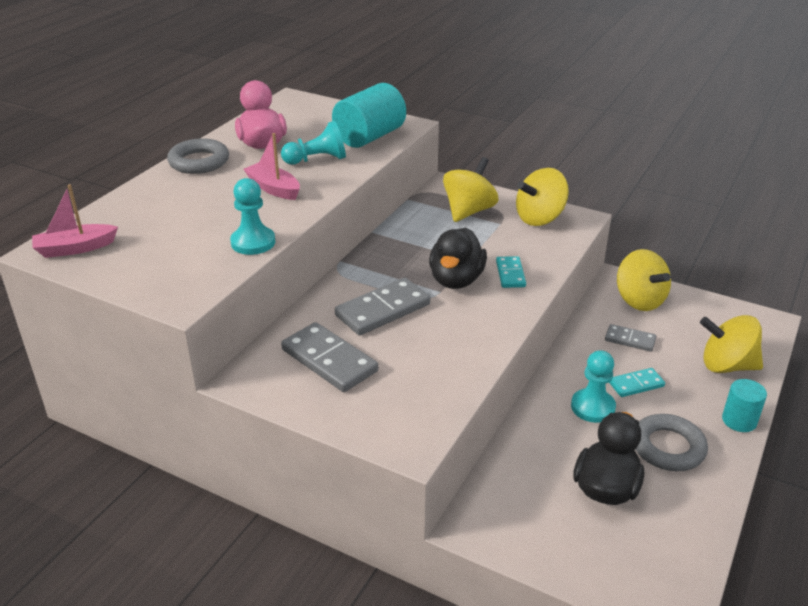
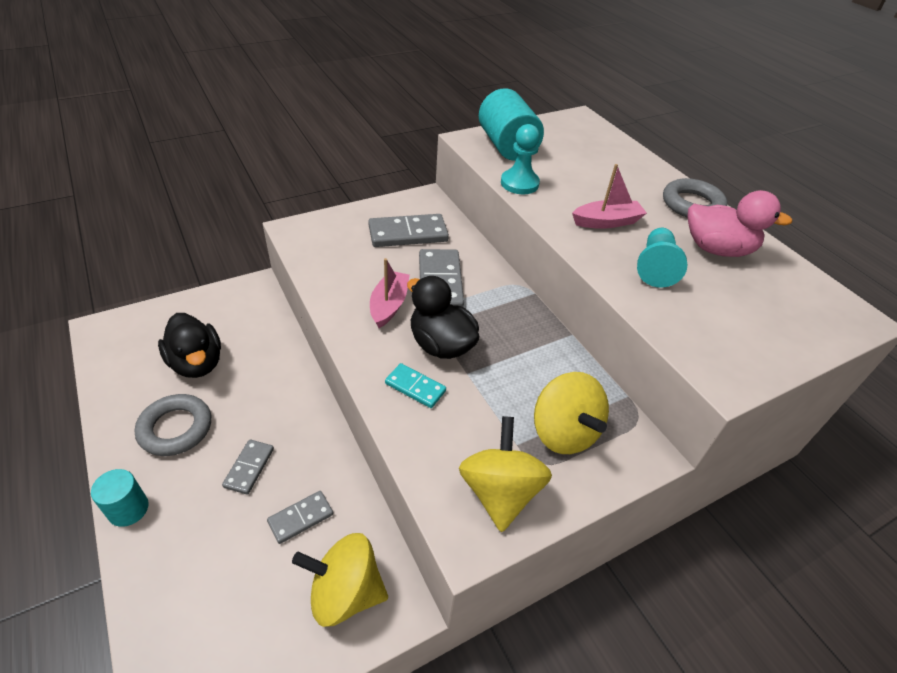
camera: 120 degrees right, 10 degrees up
(75, 248) = (575, 126): pink boat -> pink boat (389, 305)
(369, 137) = (698, 328): turquoise cylinder -> turquoise cylinder (507, 146)
(592, 407) = (263, 415): turquoise pawn -> none
(636, 384) = (249, 468): turquoise domino -> grey domino
(726, 366) = (180, 576): yellow spinning top -> none

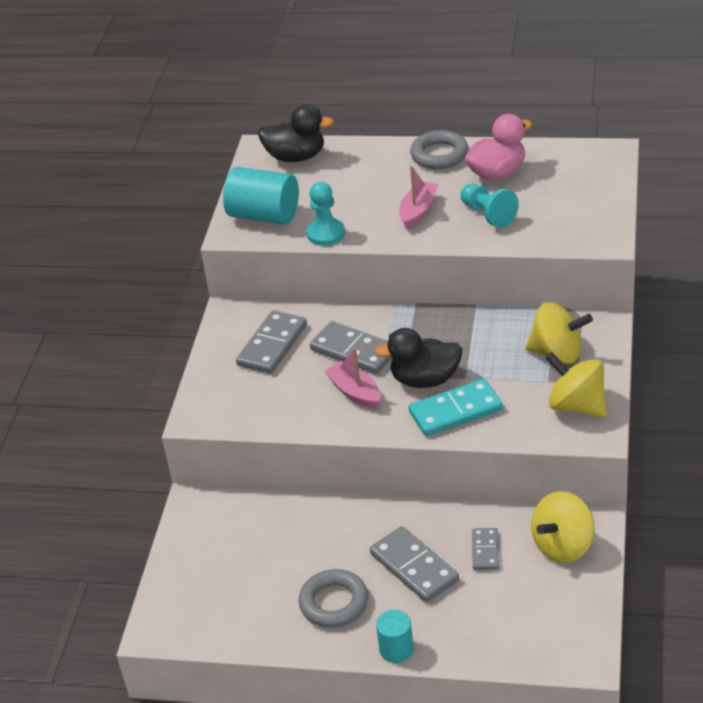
camera: 45 degrees left, 5 degrees down
(197, 363) = (265, 571): black duck -> black duck (296, 157)
(249, 468) = (414, 567): grey domino -> grey domino, size x1.74
(415, 387) = (455, 411): turquoise domino -> turquoise domino, size x1.74

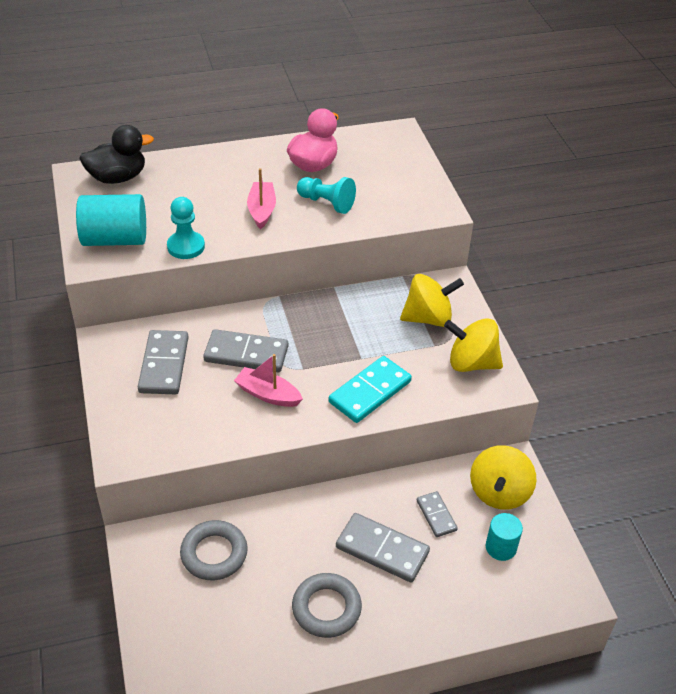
camera: 30 degrees left, 5 degrees up
(396, 649) = (408, 639): turquoise cylinder -> turquoise cylinder (501, 547)
(425, 380) = (326, 368): black duck -> none
(439, 155) = (252, 156): grey ring -> grey ring (214, 553)

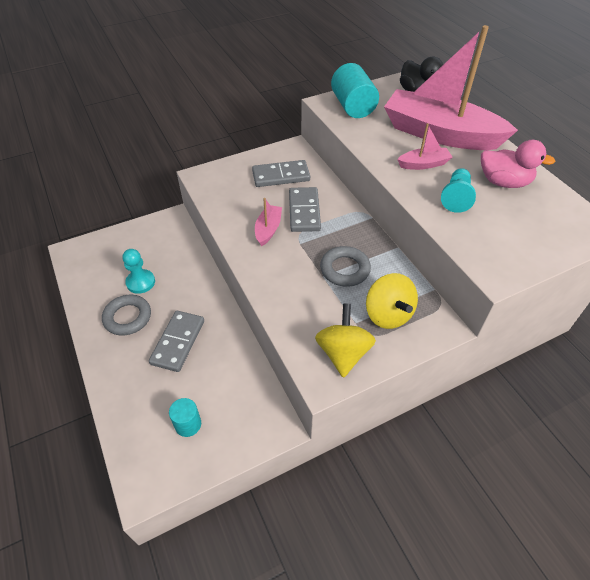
camera: 80 degrees right, 5 degrees up
(186, 246) = (361, 136): turquoise pawn -> turquoise pawn (140, 282)
(210, 183) = (440, 134): none -> pink boat
(214, 553) = (166, 253): grey ring -> grey ring (345, 269)
(370, 392) = (287, 286): turquoise domino -> none
(436, 515) = (214, 373): grey domino -> none
(499, 493) = (244, 418): yellow spinning top -> none

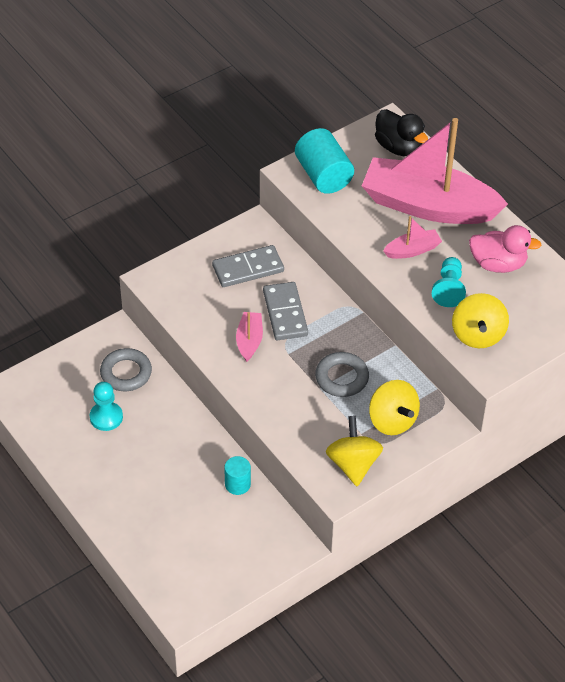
camera: 10 degrees left, 0 degrees up
(127, 317) = (106, 459): grey ring -> grey ring (126, 373)
(178, 342) = (171, 478): grey domino -> none
(188, 424) = (207, 555): turquoise cylinder -> turquoise cylinder (237, 484)
(484, 240) = (478, 335): none -> yellow spinning top

